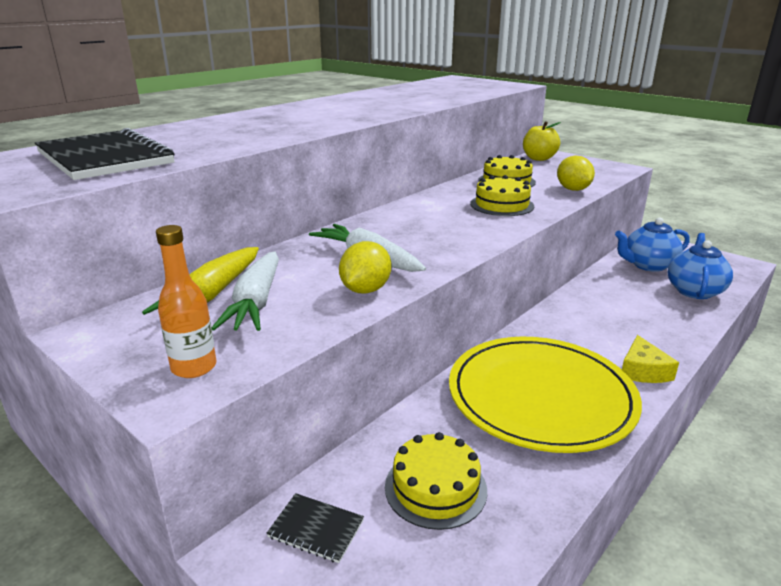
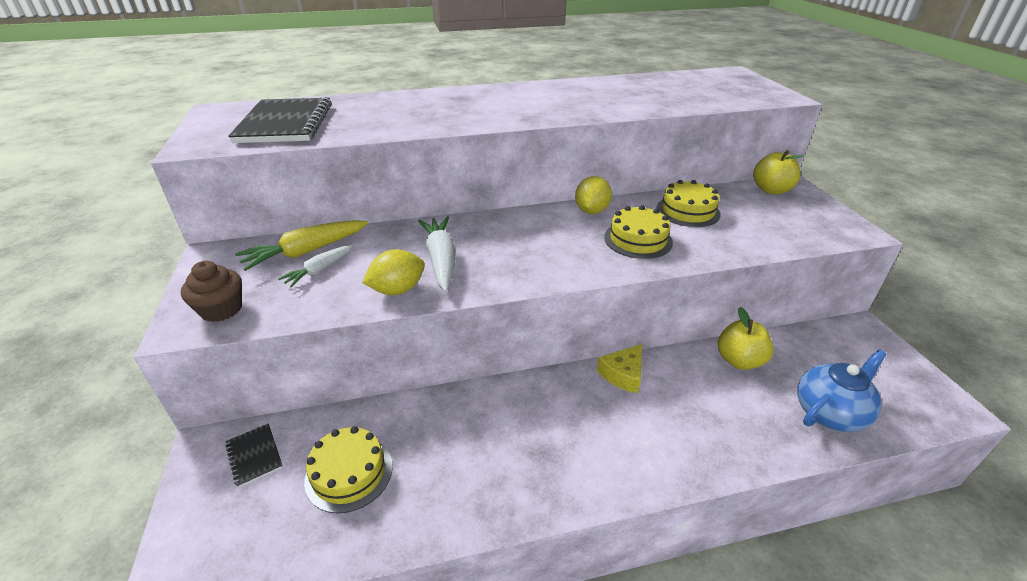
camera: 35 degrees right, 10 degrees up
(194, 367) = (221, 309): orange bottle -> brown cupcake
(256, 302) = (319, 271): white carrot -> white carrot, size x0.61
(540, 396) = (514, 444): yellow plate -> none
(573, 189) = (745, 244): yellow lemon -> yellow lemon (591, 211)
(611, 283) = (739, 360): none -> yellow apple
(643, 370) = (640, 471): yellow cheese -> yellow cheese (623, 374)
(648, 265) = (814, 358): blue teapot -> none

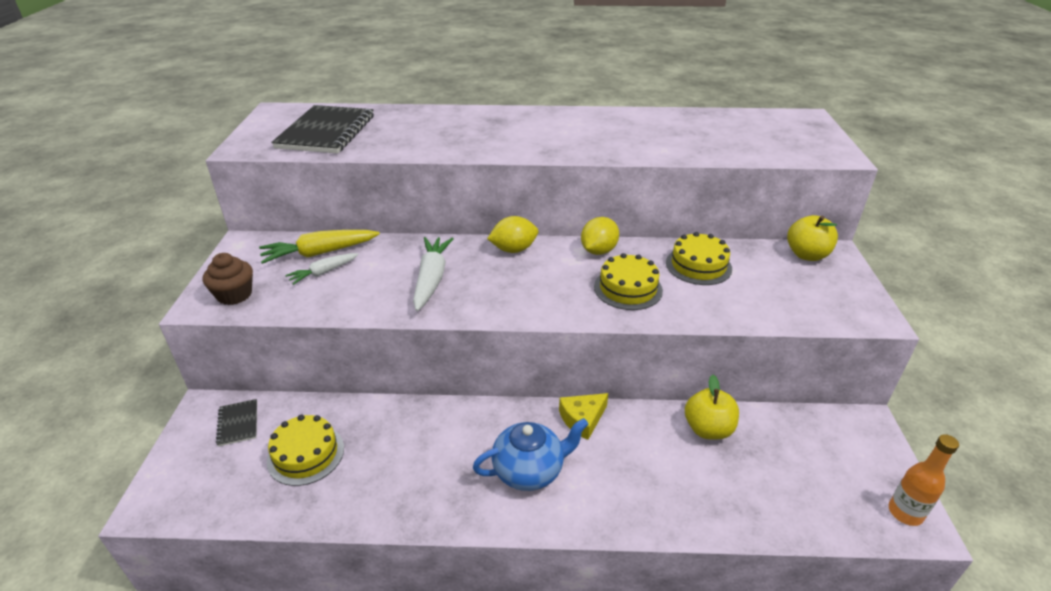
camera: 15 degrees right, 0 degrees up
(397, 290) = (381, 302): yellow lemon -> yellow lemon (513, 249)
(829, 412) = (775, 499): blue teapot -> blue teapot (529, 471)
(937, 400) = (905, 513): none -> orange bottle

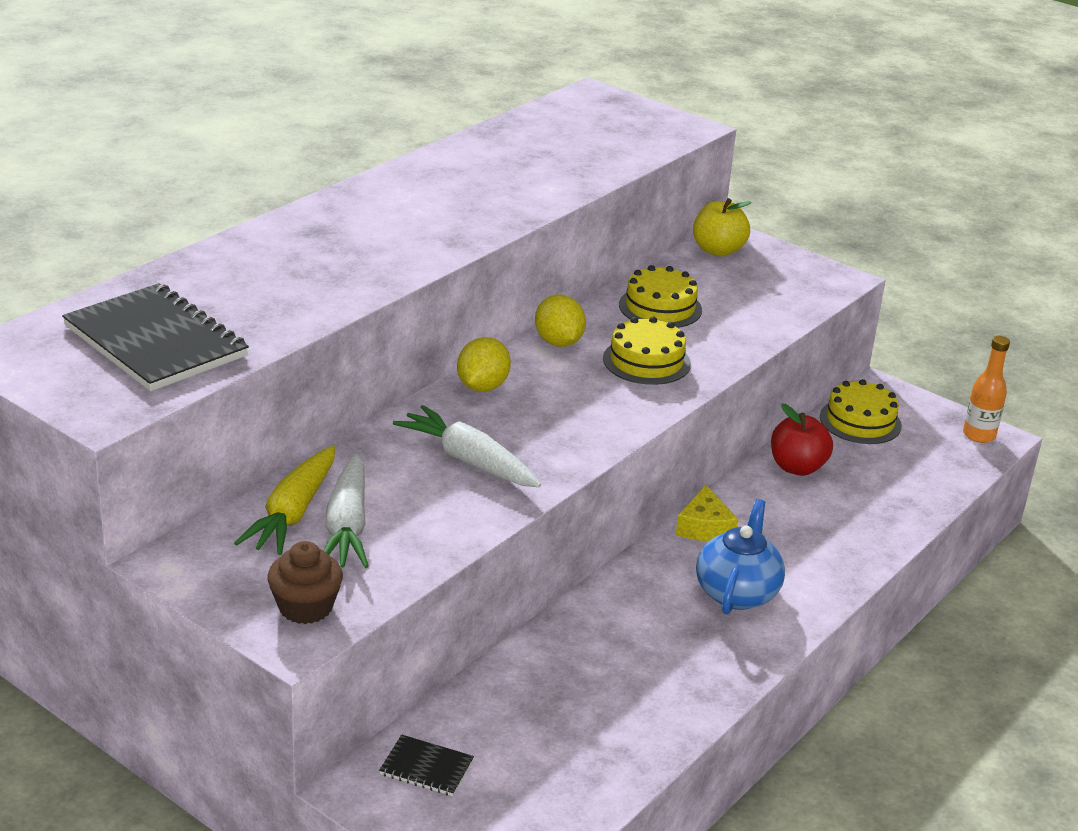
camera: 55 degrees left, 5 degrees down
(306, 454) = (545, 731): yellow cake -> yellow cake (860, 421)
(323, 272) = (347, 526): white carrot -> white carrot, size x1.64
(708, 429) = (797, 467): yellow apple -> red apple

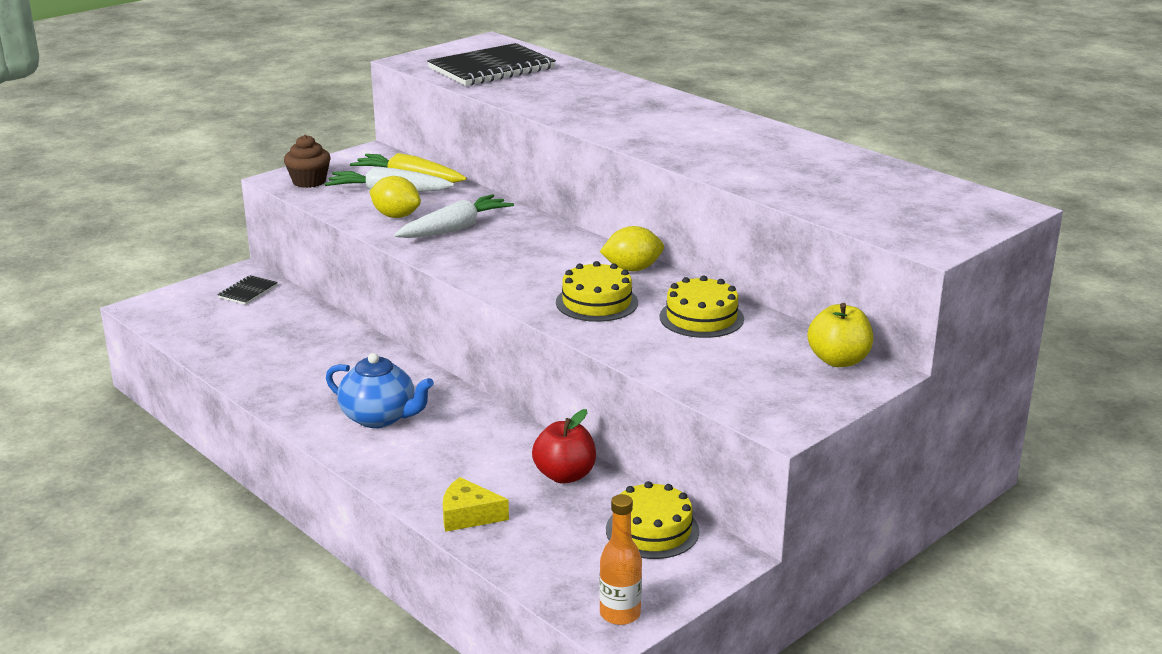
camera: 100 degrees right, 5 degrees down
(482, 387) = (560, 237): yellow lemon -> yellow lemon (396, 216)
(705, 527) = (476, 414): yellow cheese -> yellow cheese (468, 515)

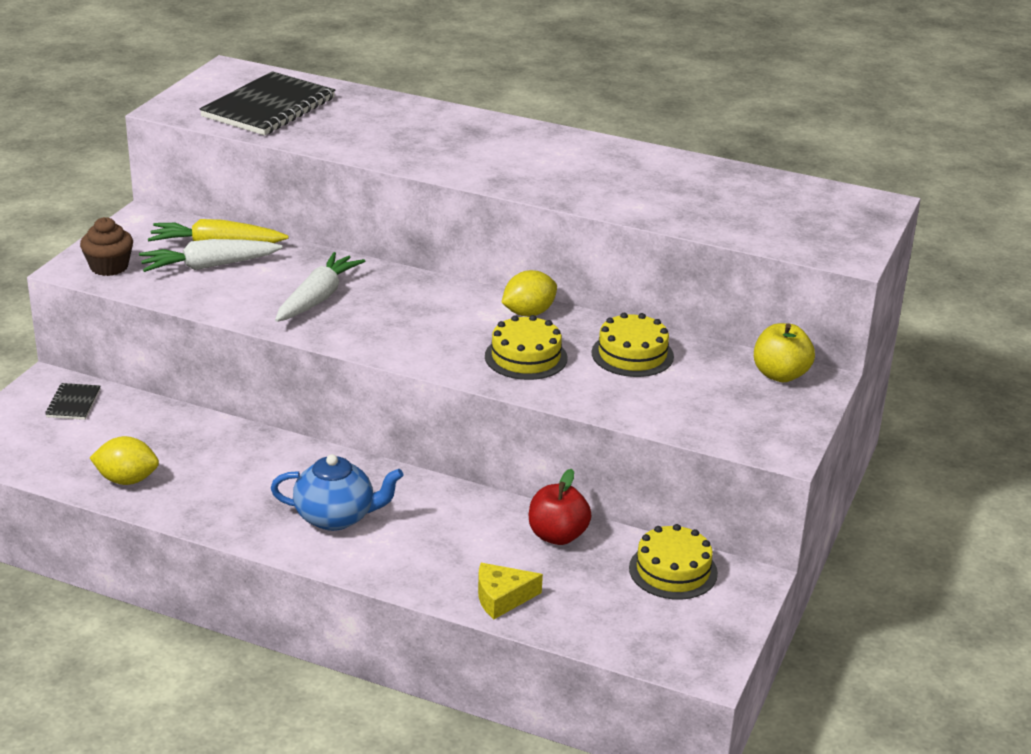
camera: 25 degrees left, 5 degrees up
(396, 216) = (243, 294): yellow lemon -> yellow lemon (127, 480)
(620, 614) = (703, 656): orange bottle -> none

